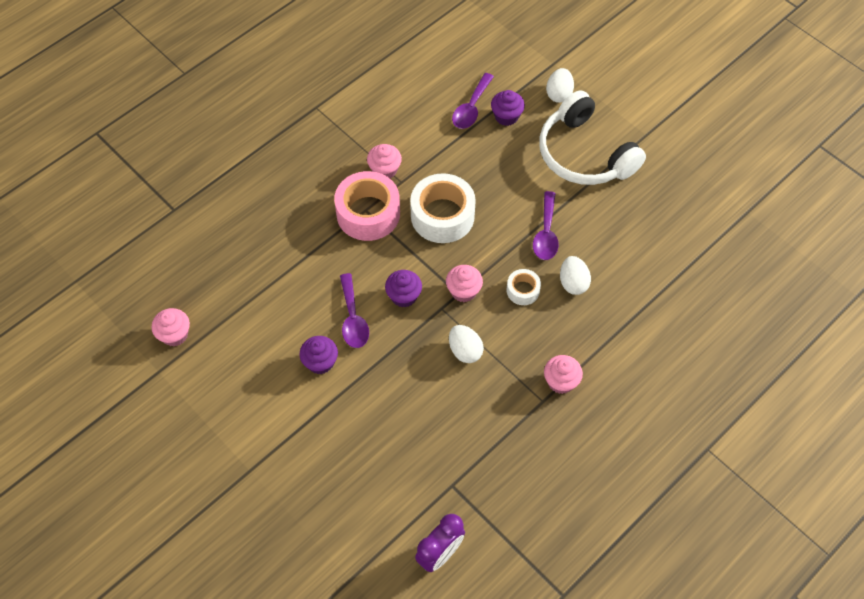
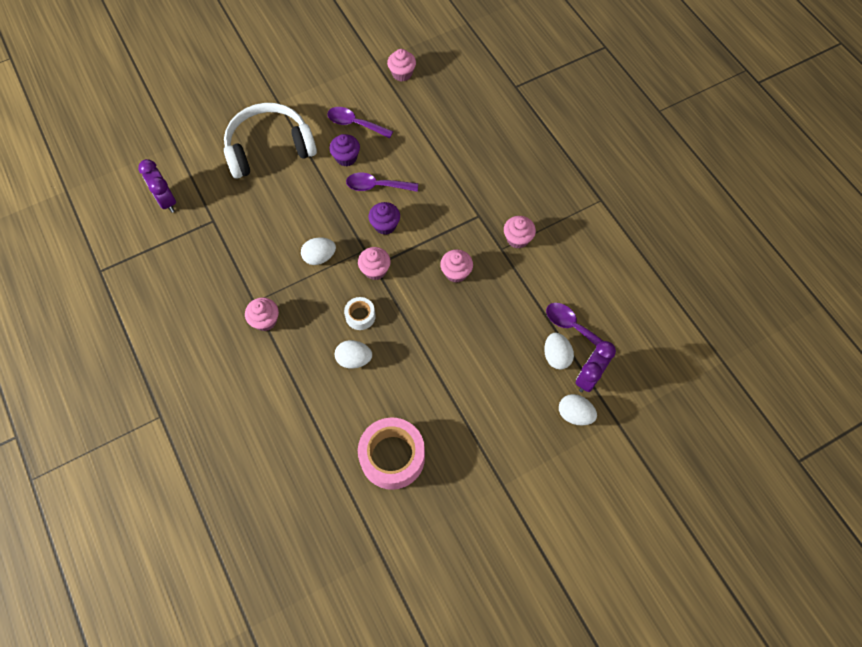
camera: 105 degrees right, 5 degrees up
(368, 213) = (474, 217): pink tape -> pink tape (392, 457)
(442, 216) = (456, 272): white tape -> pink cupcake
(506, 116) = (556, 356): purple cupcake -> white egg
(519, 89) = (589, 377): none -> purple clock
(546, 233) = (413, 352): purple spoon -> purple spoon (355, 124)
(584, 154) = (493, 415): white headphones -> white headphones (269, 148)

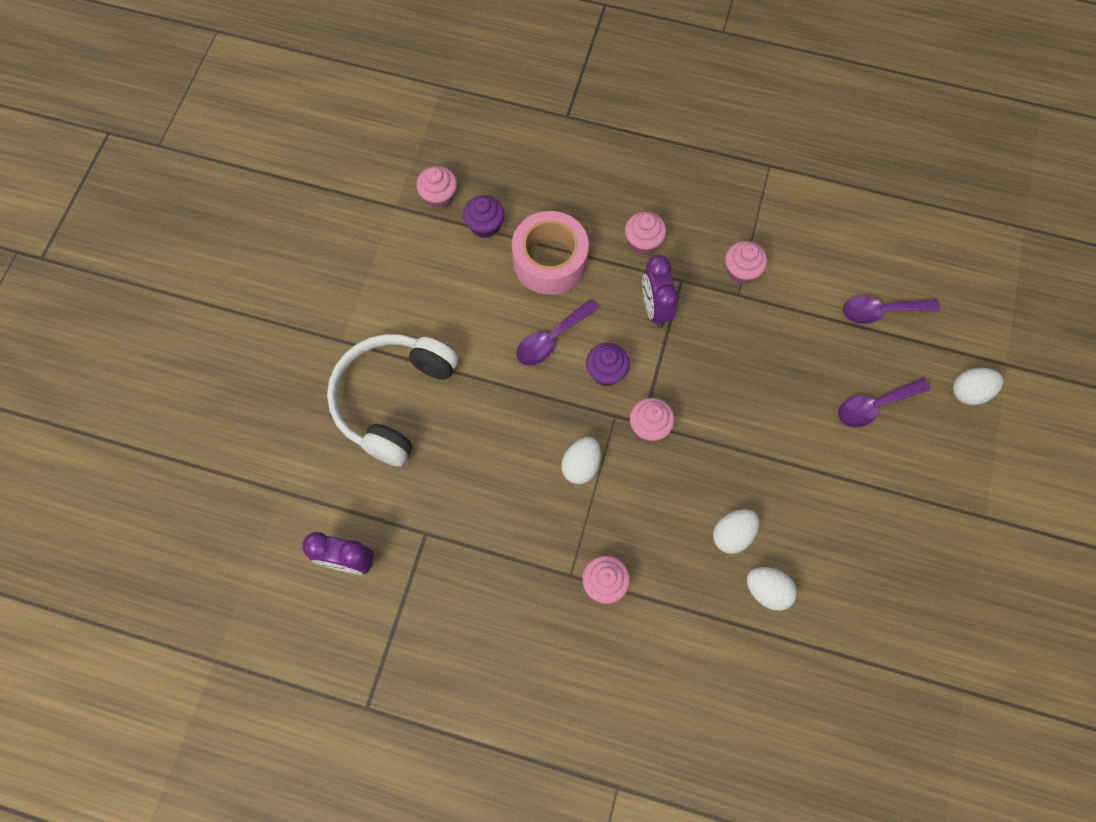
camera: 45 degrees left, 5 degrees up
(346, 157) = (486, 337): purple cupcake -> purple cupcake (485, 226)
(355, 124) = (453, 292): purple spoon -> purple spoon (874, 406)
(360, 316) = (688, 486): white tape -> none
(392, 457) = (871, 591): pink tape -> pink tape (550, 261)
(456, 272) = (725, 357): pink cupcake -> pink cupcake (643, 242)
(556, 356) = (896, 353): white egg -> white egg (767, 590)
(589, 377) = (943, 346): purple clock -> purple clock (655, 308)

